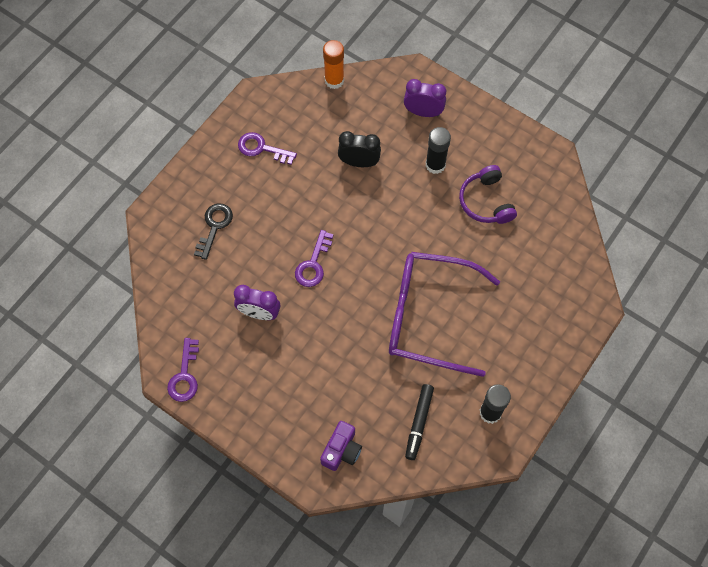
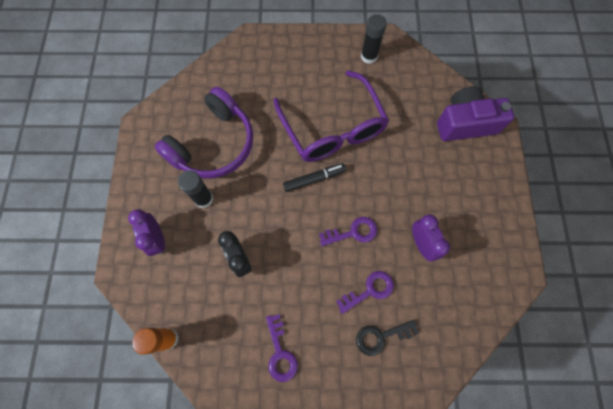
camera: 125 degrees left, 5 degrees up
(185, 375) = (510, 262): purple key -> purple key (369, 290)
(341, 450) = (465, 123): purple camera -> purple camera, size x1.70
(419, 423) = (409, 91): black marker -> black marker (314, 179)
(486, 201) = (213, 144): purple headphones -> purple headphones, size x1.69

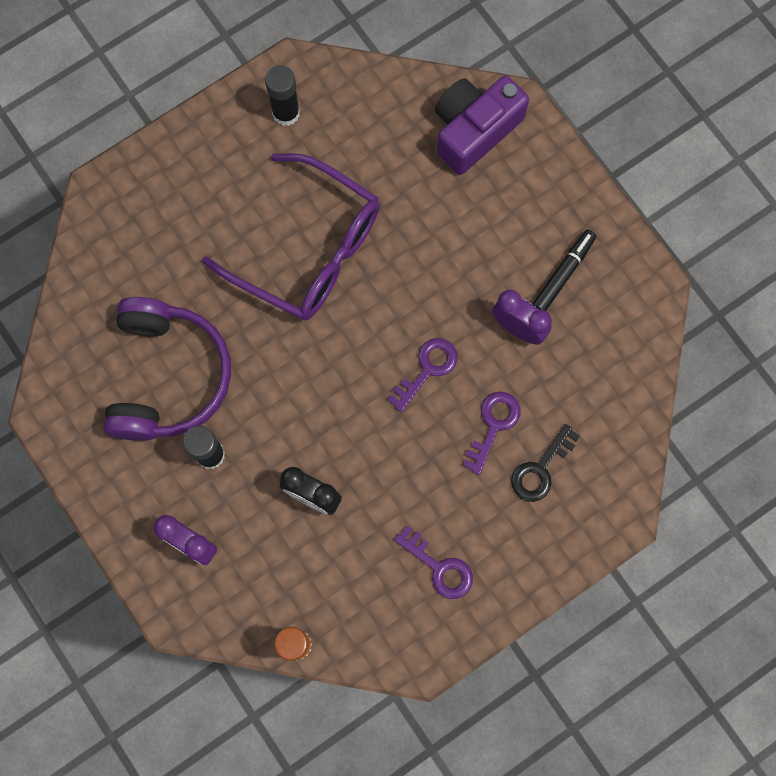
camera: 35 degrees left, 5 degrees up
(314, 179) = (332, 334): black marker -> black marker (563, 273)

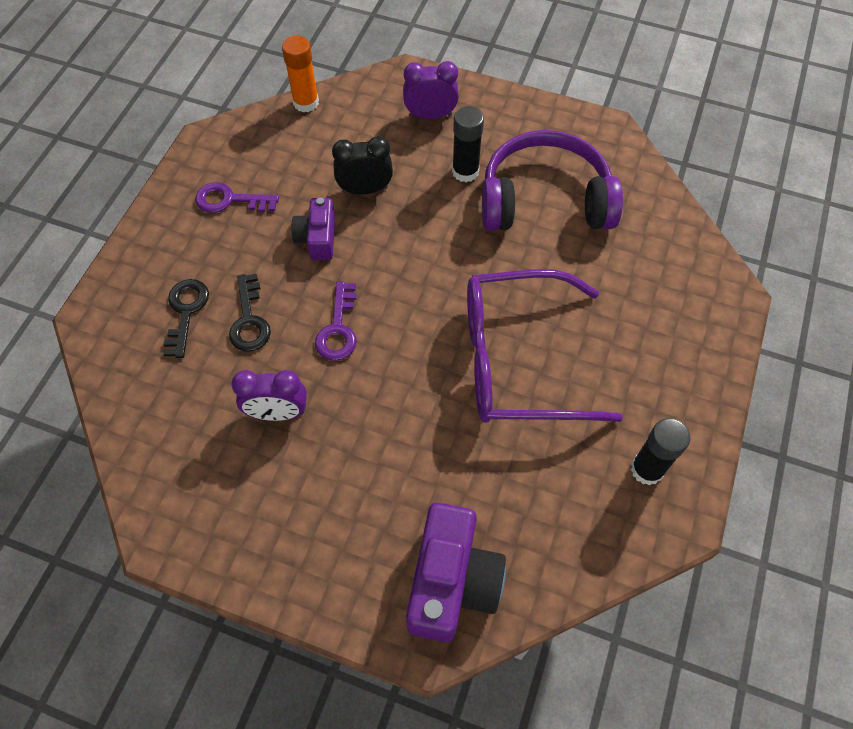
camera: 145 degrees right, 15 degrees down
(167, 376) = (545, 200): purple headphones -> purple headphones turned 120 degrees clockwise
(388, 470) = (317, 238): none -> purple camera
(493, 426) = (249, 320): purple key -> black key
(563, 273) = (264, 491): black marker -> none

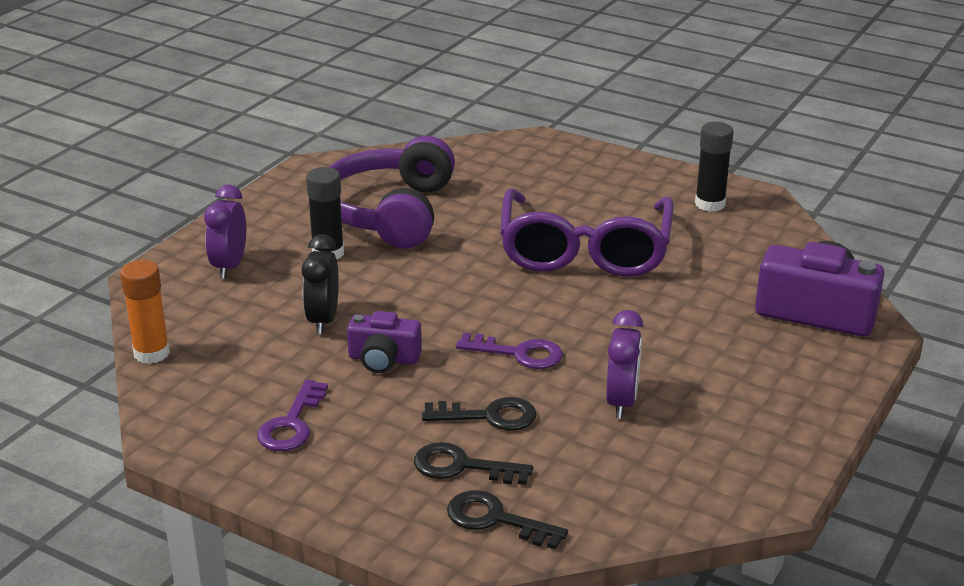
camera: 80 degrees left, 30 degrees down
(126, 342) = (496, 520): none -> black key

